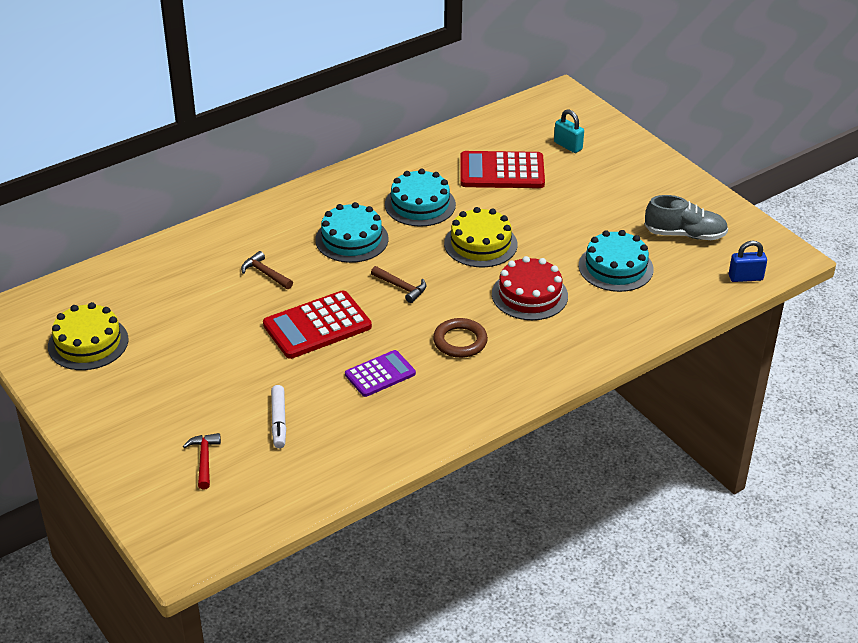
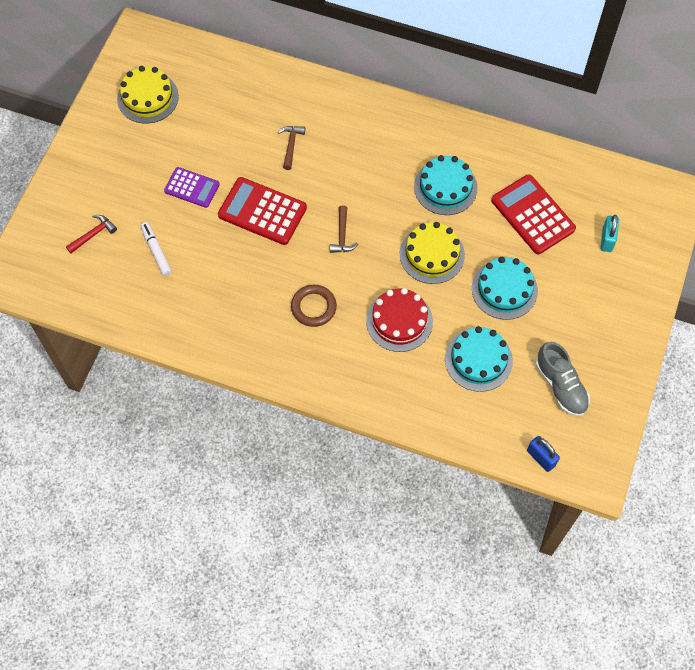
camera: 55 degrees right, 25 degrees up
(279, 421) = (156, 251): white marker -> white marker turned 105 degrees clockwise
(351, 239) = (369, 171): turquoise cake -> turquoise cake (504, 289)
(380, 374) = (243, 280): purple calculator -> purple calculator (192, 188)

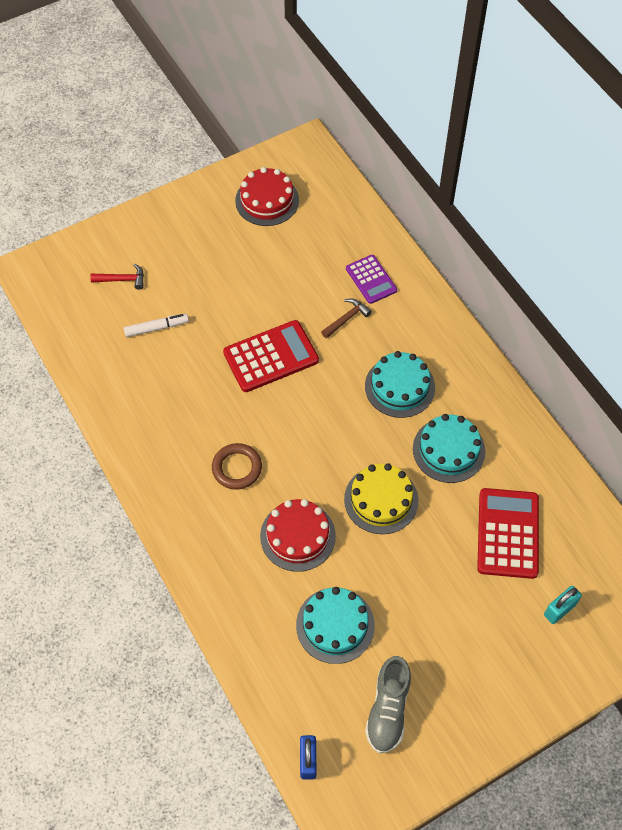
camera: 40 degrees right, 5 degrees down
(148, 97) = (267, 200): yellow cake -> red cake
(156, 251) = (156, 328): white marker -> white marker turned 60 degrees clockwise
(192, 188) = (233, 297): purple calculator -> purple calculator (371, 279)
(262, 211) = (271, 357): red calculator -> red calculator turned 90 degrees clockwise
(342, 235) = (318, 425): brown hammer -> none
(504, 289) = (418, 580): turquoise cake -> turquoise cake (400, 387)

